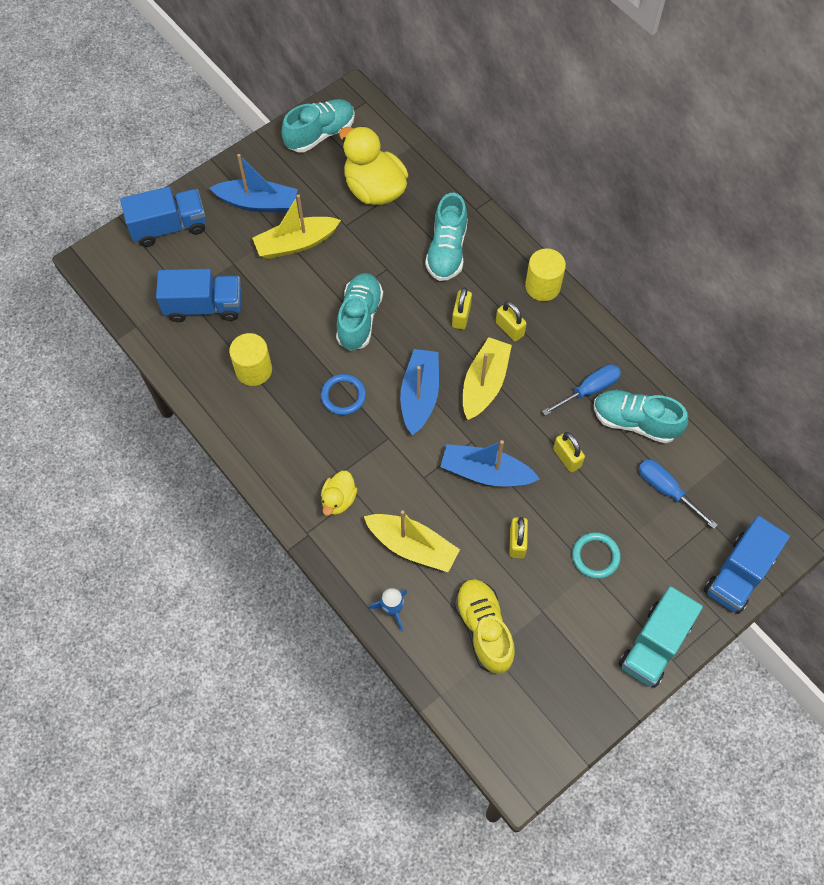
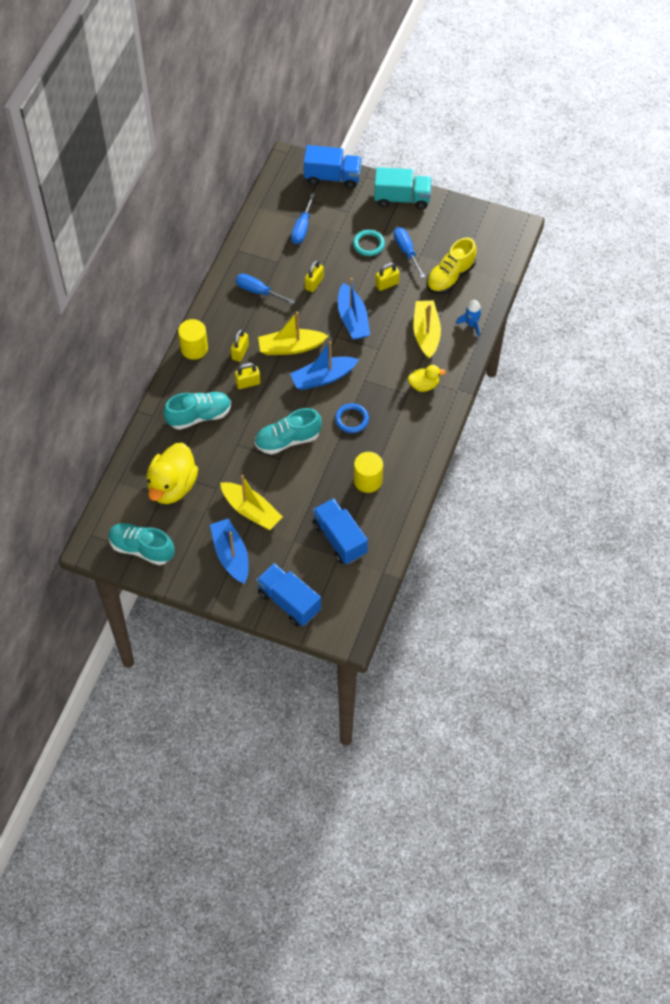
camera: 120 degrees left, 5 degrees down
(557, 597) = (406, 251): none -> blue screwdriver
(635, 422) = (266, 260): turquoise shoe -> none

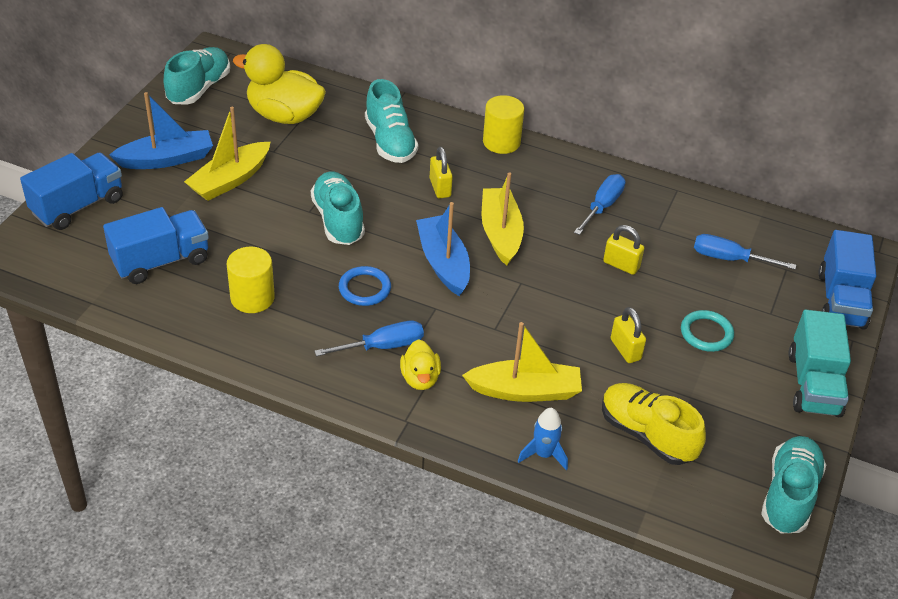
camera: 90 degrees right, 15 degrees down
(240, 352) = (494, 183): yellow padlock -> none
(352, 319) = (553, 303): blue boat -> none
(406, 251) = (697, 380): blue screwdriver -> blue screwdriver (382, 346)
(482, 218) = (789, 495): none -> turquoise shoe

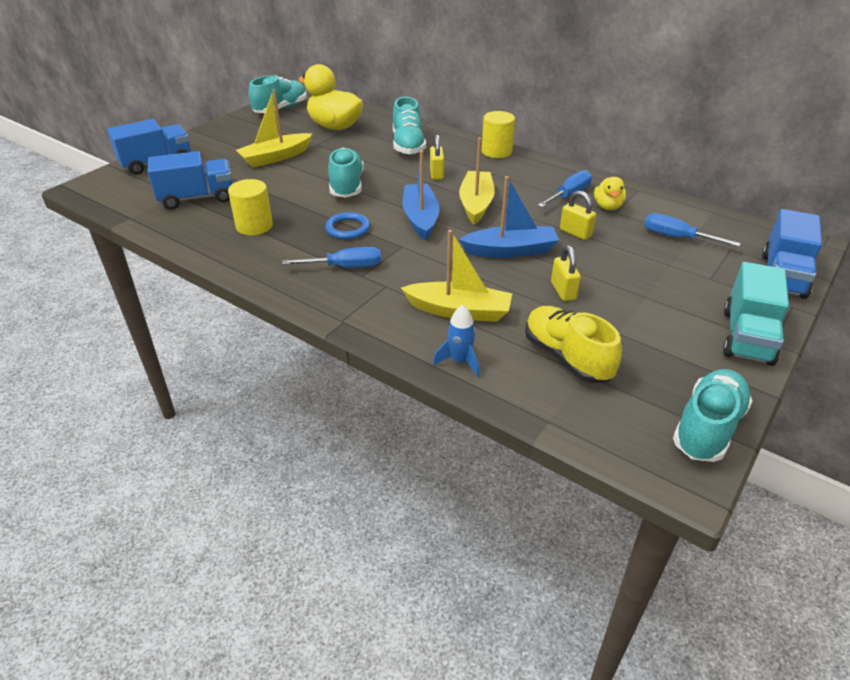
camera: 15 degrees right, 5 degrees down
(167, 159) = (236, 143): blue boat -> blue boat (510, 250)
(420, 378) = (368, 292): yellow duck -> yellow duck (607, 206)
(706, 333) = (644, 287): turquoise ring -> none

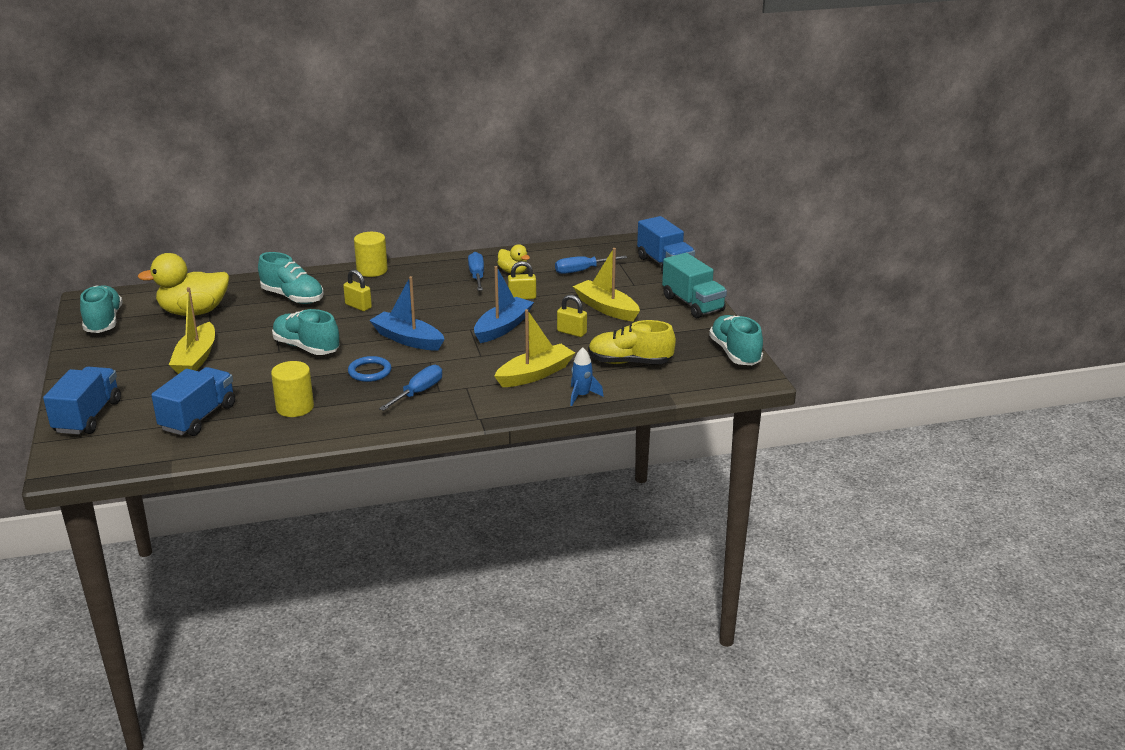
camera: 50 degrees left, 10 degrees down
(476, 204) = (427, 312): yellow boat -> yellow boat (606, 308)

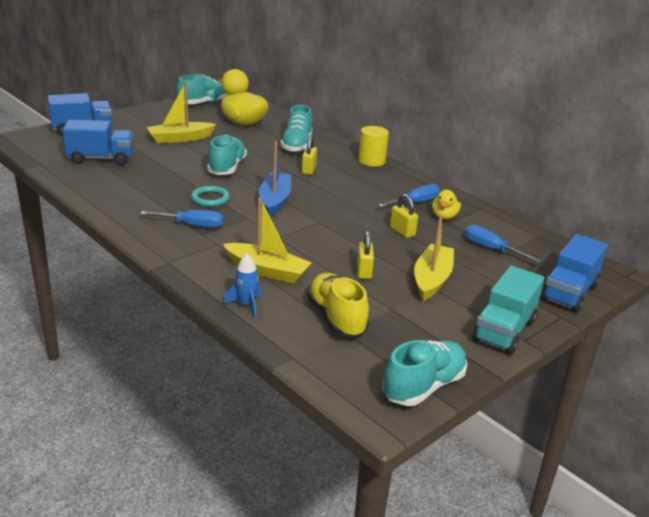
camera: 60 degrees right, 0 degrees up
(295, 407) = (135, 185): yellow cylinder -> none
(369, 371) = (210, 198): blue ring -> turquoise ring
(503, 327) = (337, 236): blue boat -> none

